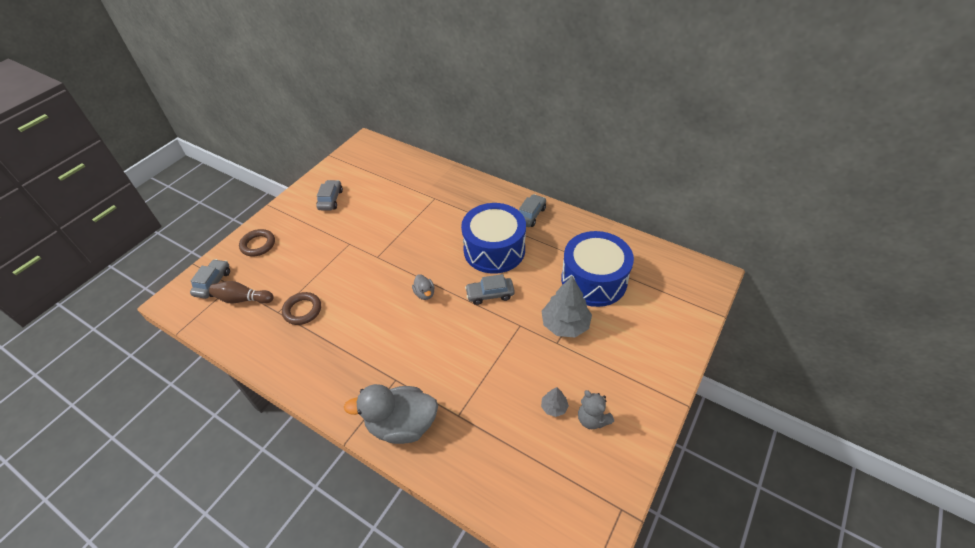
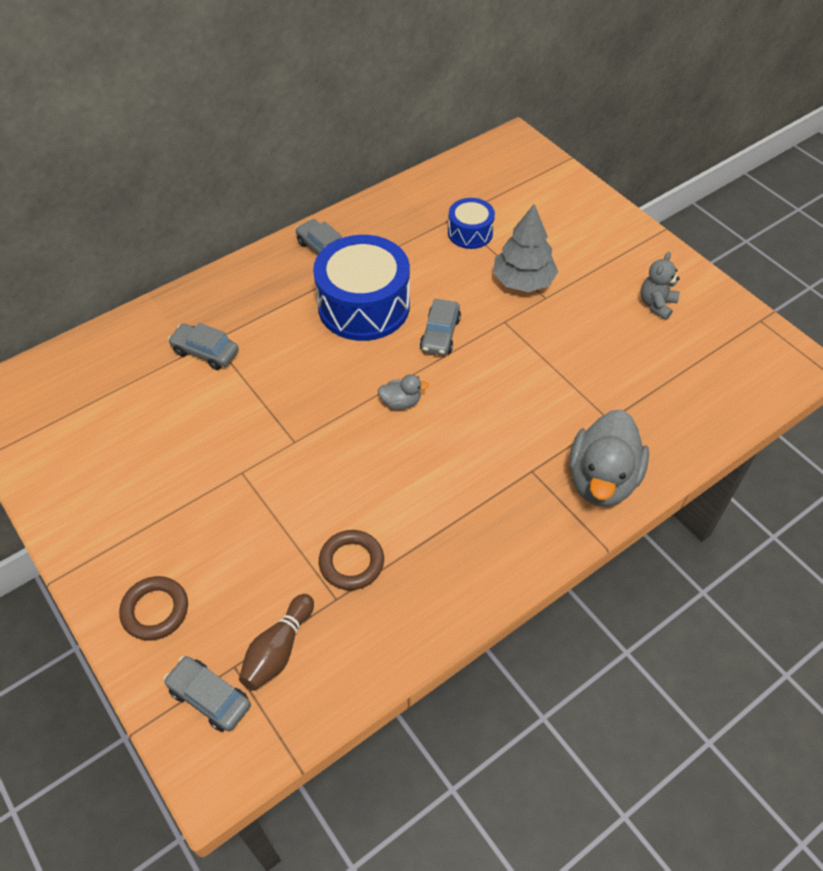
camera: 70 degrees left, 5 degrees up
(330, 200) = (113, 478): grey car -> grey car (205, 352)
(554, 407) = (630, 330): grey tree -> none
(592, 419) = (656, 304): grey teddy bear -> grey teddy bear turned 135 degrees clockwise
(594, 280) = (470, 233): blue drum -> blue drum, size x0.52

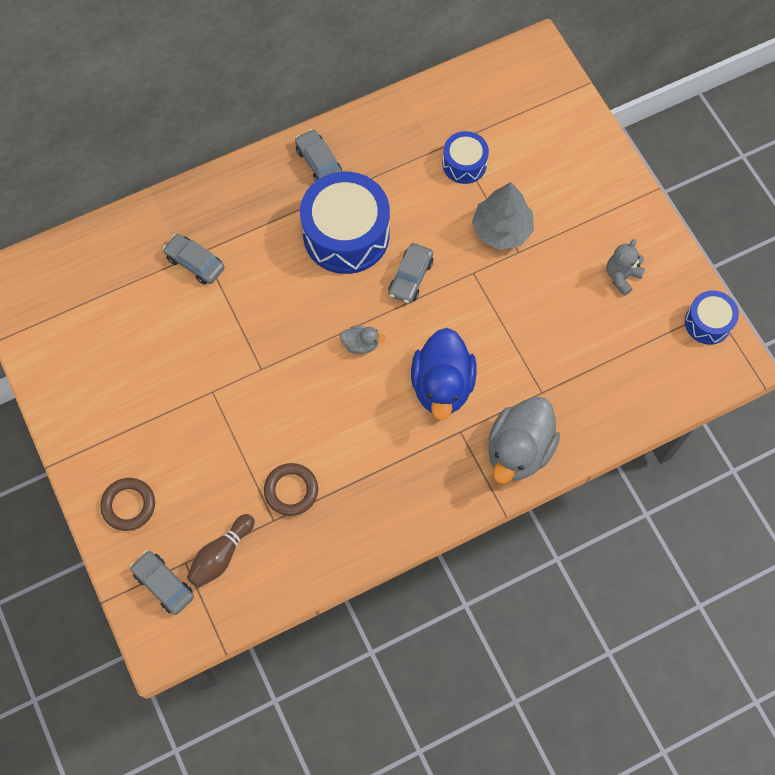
camera: 10 degrees right, 15 degrees up
(499, 429) = (442, 385): none -> blue duck
(758, 332) = (708, 322): none -> blue drum

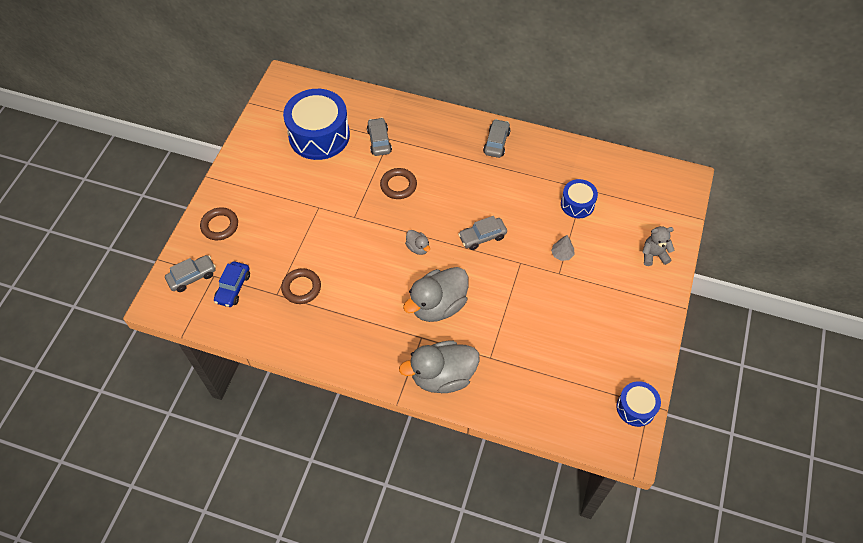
camera: 45 degrees right, 10 degrees down
(163, 584) = (192, 276): grey car -> grey car turned 60 degrees clockwise
(221, 555) = (233, 288): brown bowling pin -> blue car
(269, 295) = (398, 185): none -> brown ring
(346, 234) = (471, 188): blue drum -> blue drum (319, 135)
(442, 385) = (438, 305): blue duck -> grey duck
(502, 229) = (562, 254): grey tree -> grey tree, size x0.49
(621, 276) = (608, 336): grey teddy bear -> grey teddy bear (653, 255)

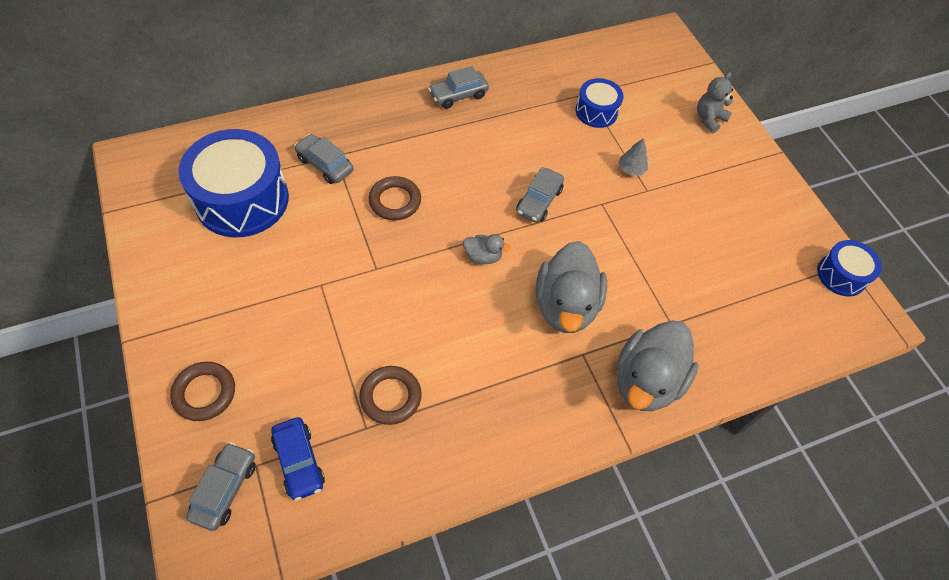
camera: 45 degrees left, 0 degrees up
(496, 142) = (458, 95): grey car -> grey car turned 90 degrees counterclockwise

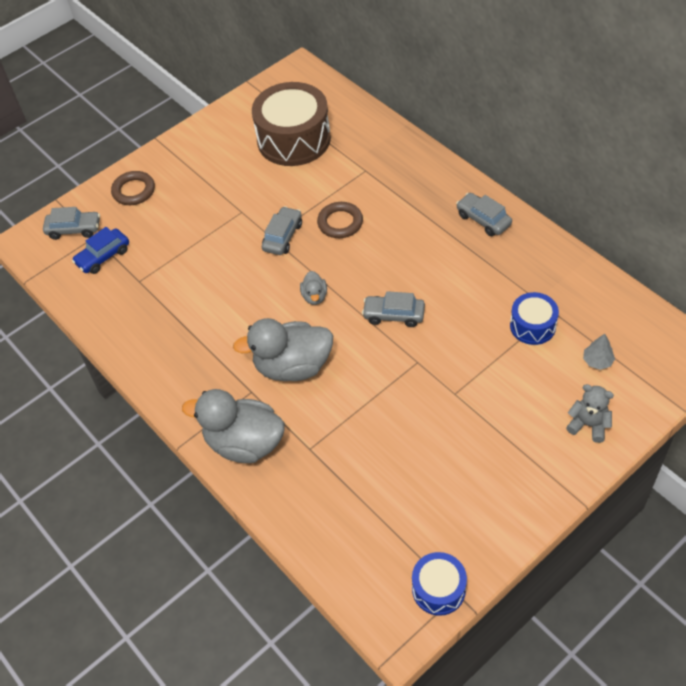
camera: 80 degrees right, 5 degrees down
(242, 199) = (294, 139): blue drum -> brown drum
(325, 165) = (352, 168): grey car -> grey car (282, 236)
(390, 397) = (167, 285): brown ring -> none
(631, 169) = (473, 374): grey tree -> grey tree (597, 361)

